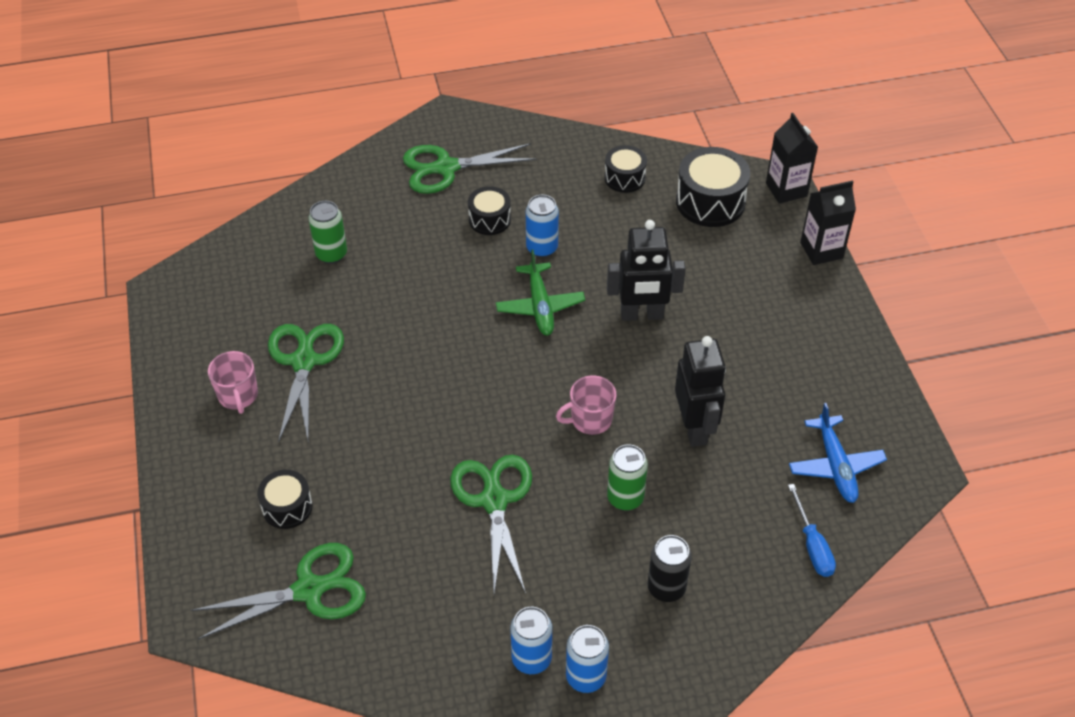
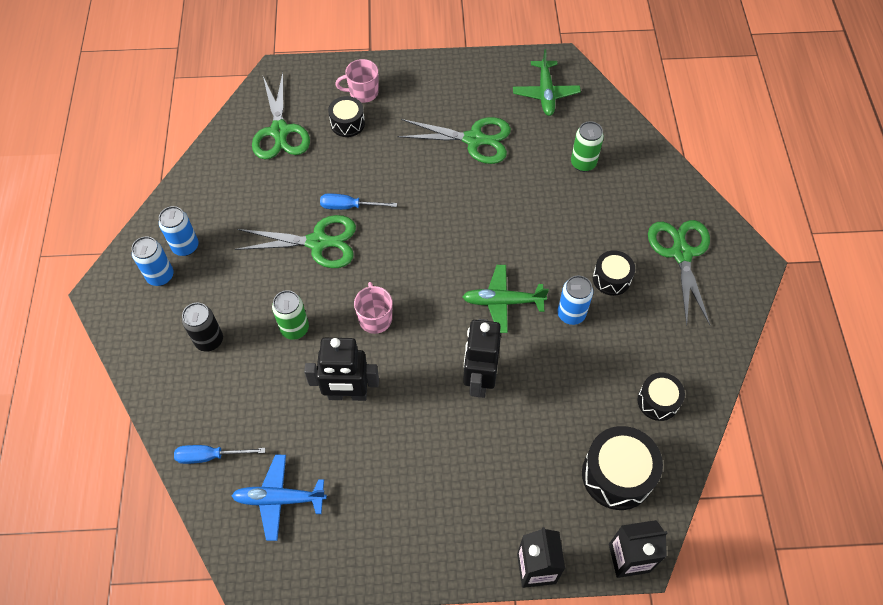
camera: 100 degrees right, 10 degrees up
(219, 299) = (545, 93): none -> green plane
(238, 396) = (450, 101): pink mug -> pink mug (363, 92)
(431, 477) = (349, 206): none -> blue screwdriver

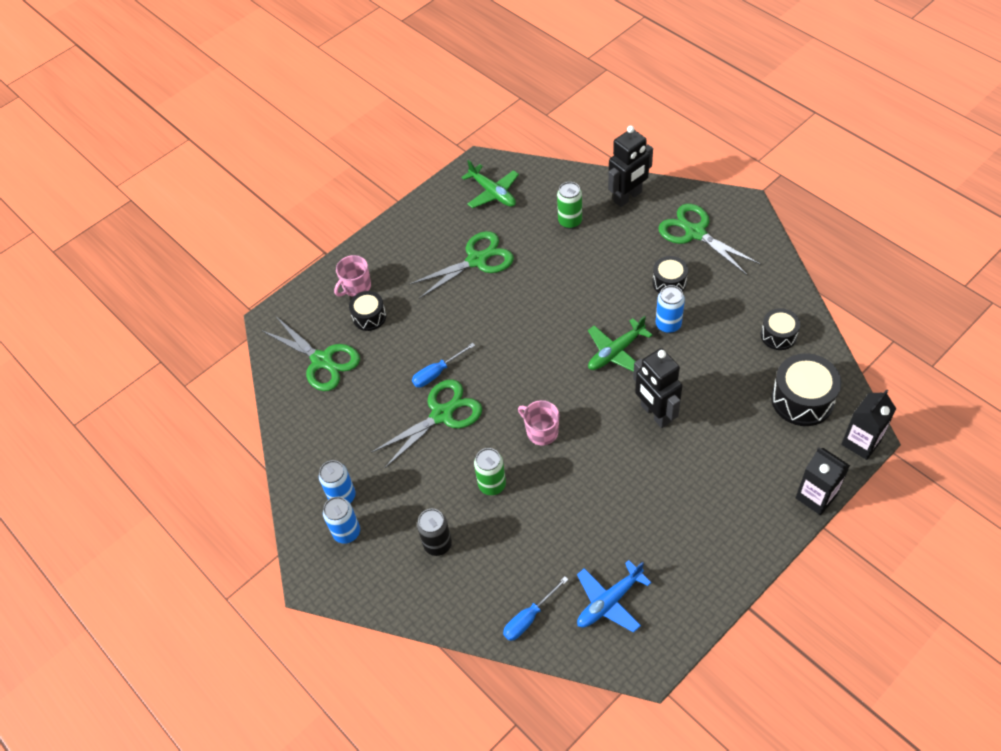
camera: 35 degrees left, 5 degrees down
(347, 394) = (579, 496): black robot -> black robot (628, 197)

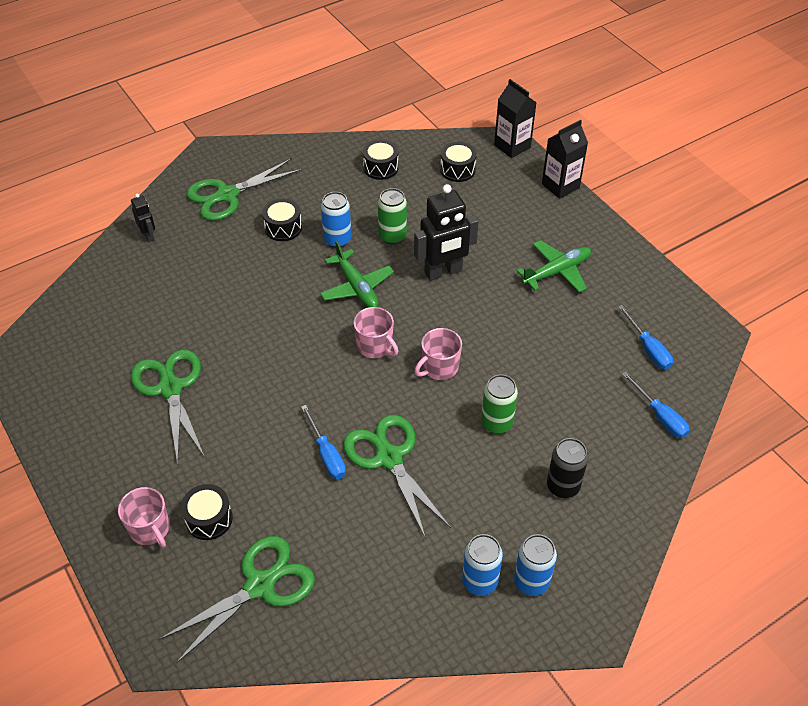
camera: 85 degrees left, 5 degrees down
(493, 193) = (69, 355): green plane -> green plane (557, 271)
(552, 380) = (375, 346): none -> pink mug
(570, 221) = (156, 291): green can -> green can (392, 236)
(609, 602) = (648, 349): blue plane -> blue screwdriver
(628, 197) = (148, 236): black robot -> black robot, size x0.51
(802, 399) = (457, 170): black drum -> black drum, size x0.60

